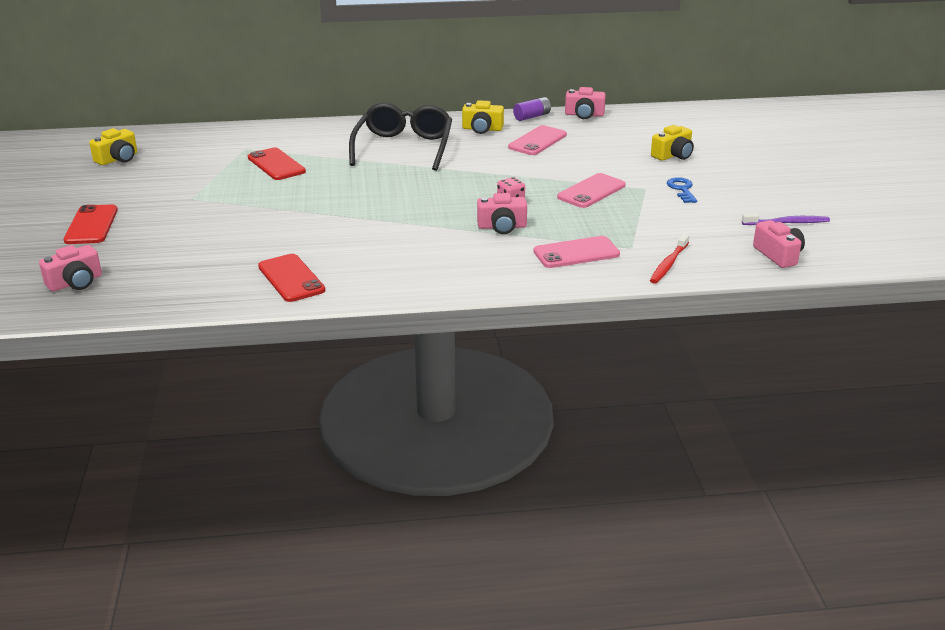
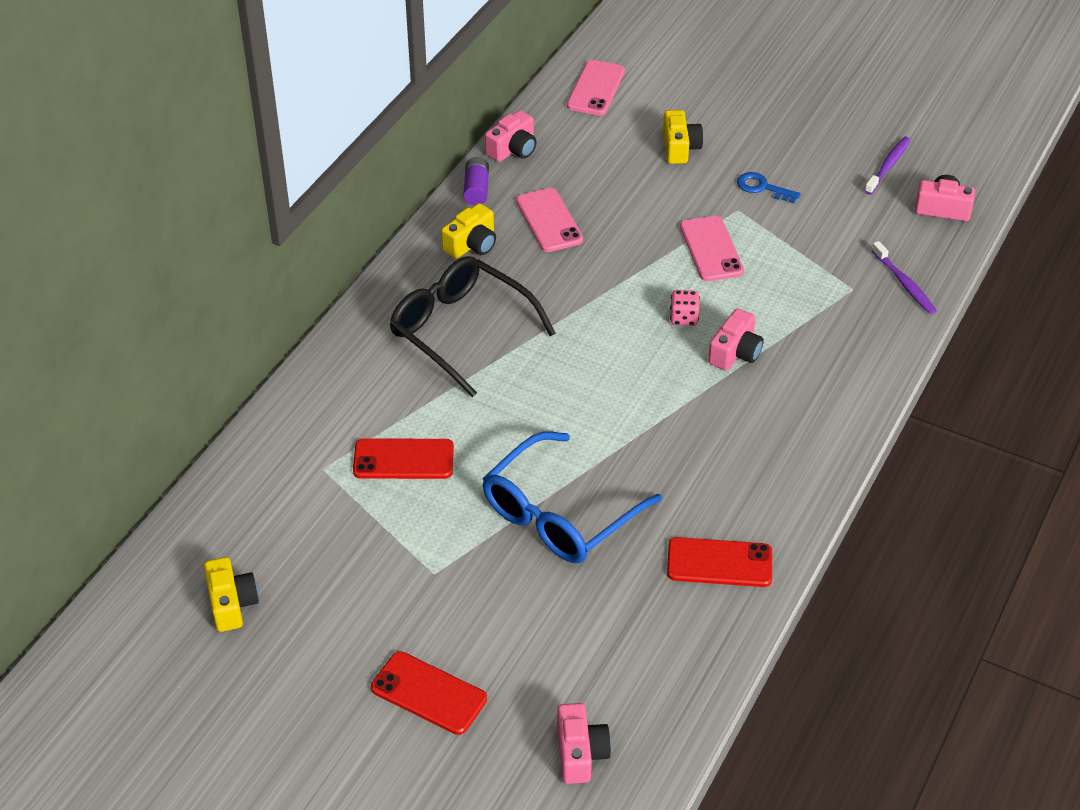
camera: 55 degrees left, 15 degrees up
(278, 217) = (558, 515): none -> blue glasses
(576, 253) = (834, 330): pink phone -> pink phone (595, 88)
(668, 264) = (904, 284): red toothbrush -> purple toothbrush

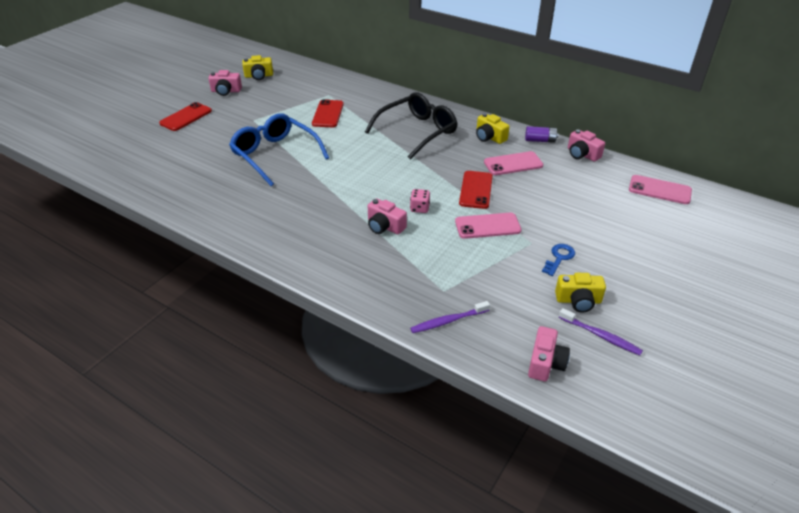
camera: 95 degrees right, 5 degrees down
(580, 753) = (128, 153): pink camera -> pink camera (226, 91)
(680, 148) = (599, 222): yellow camera -> yellow camera (578, 301)
(719, 563) = (218, 203): red phone -> red phone (476, 190)

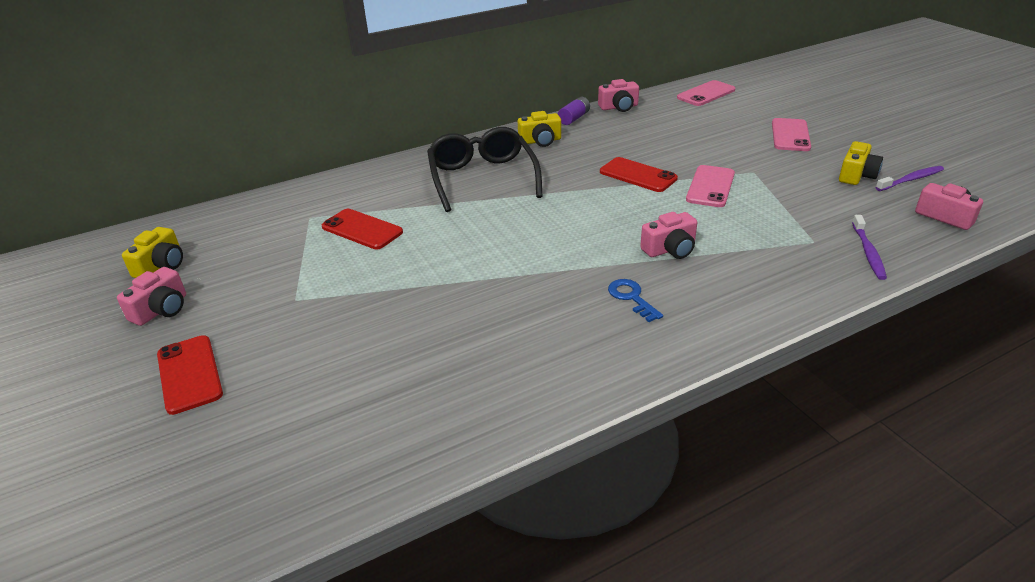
camera: 60 degrees left, 5 degrees down
(274, 154) = (421, 299): blue glasses -> none
(419, 208) = (648, 217): pink dice -> none
(513, 164) = (605, 143): pink phone -> pink phone (790, 135)
(559, 258) = (786, 166): blue key -> blue key (632, 298)

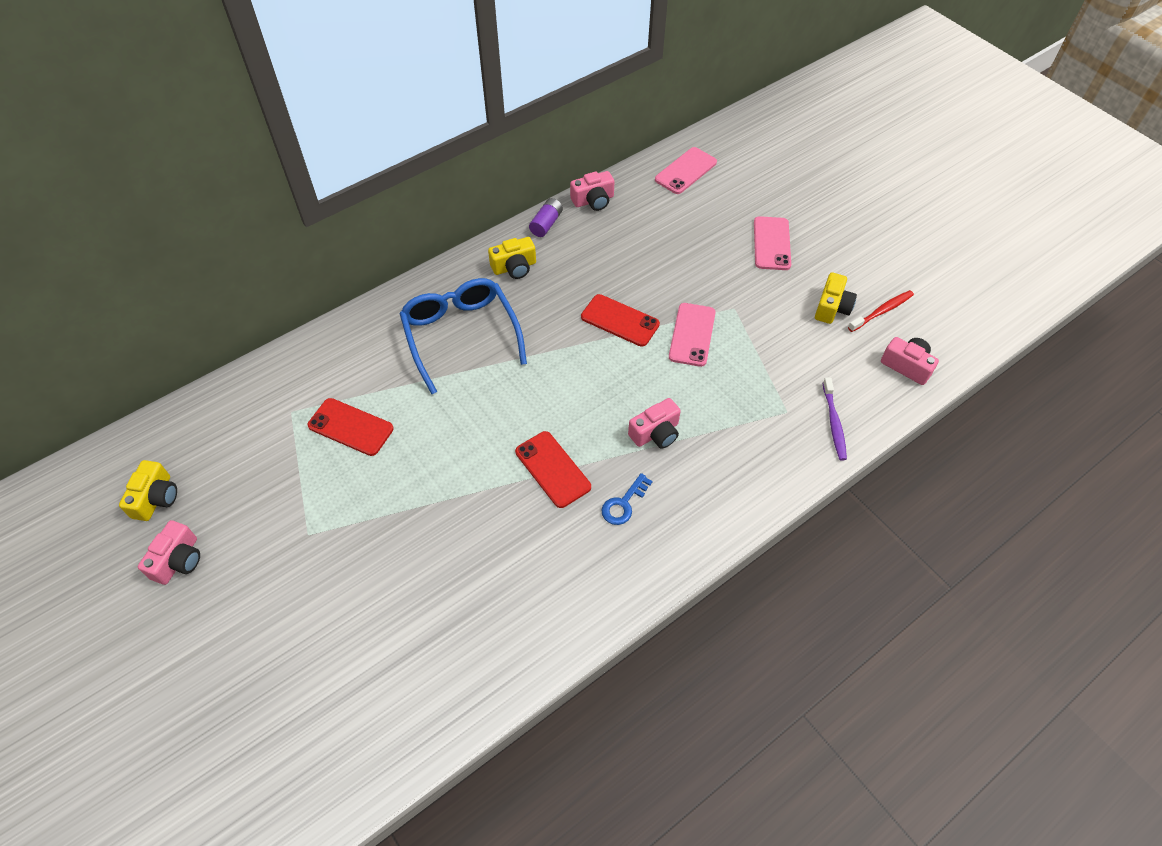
camera: 10 degrees left, 20 degrees up
(189, 374) = (234, 640): red phone -> red phone (553, 469)
(482, 177) = (460, 334): black glasses -> blue glasses
(632, 298) = (624, 503): blue key -> blue key turned 105 degrees counterclockwise
(911, 179) = (882, 311): purple toothbrush -> red toothbrush

